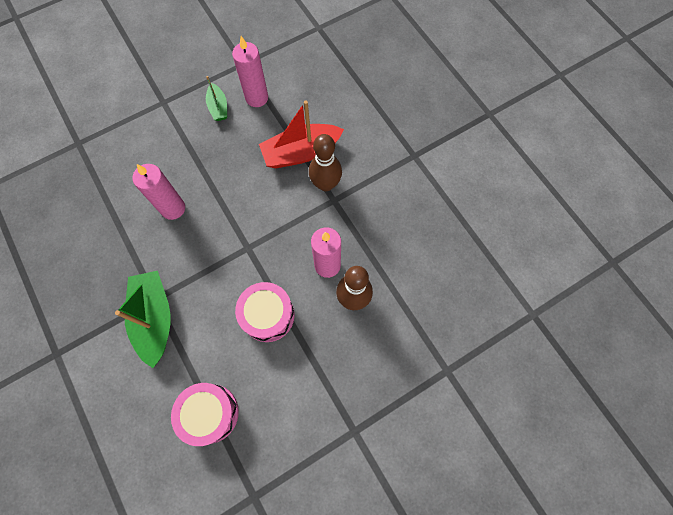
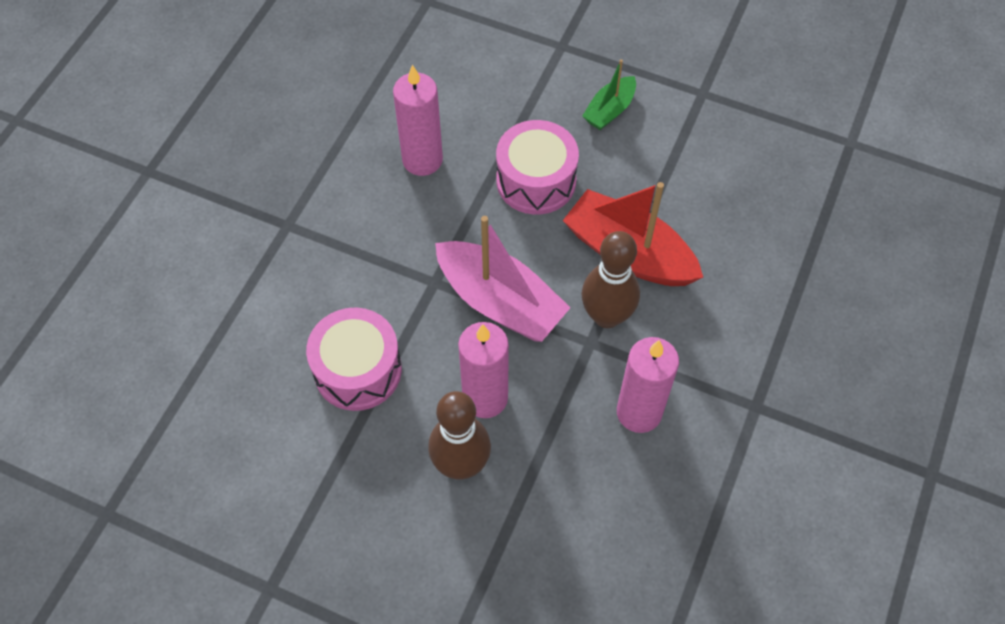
camera: 55 degrees right, 10 degrees down
(155, 318) = (262, 242): green boat -> none
(210, 413) = (182, 389): pink drum -> pink drum (536, 181)
(257, 98) = (665, 144): pink candle -> pink candle (639, 412)
(282, 225) = (500, 302): none -> pink boat

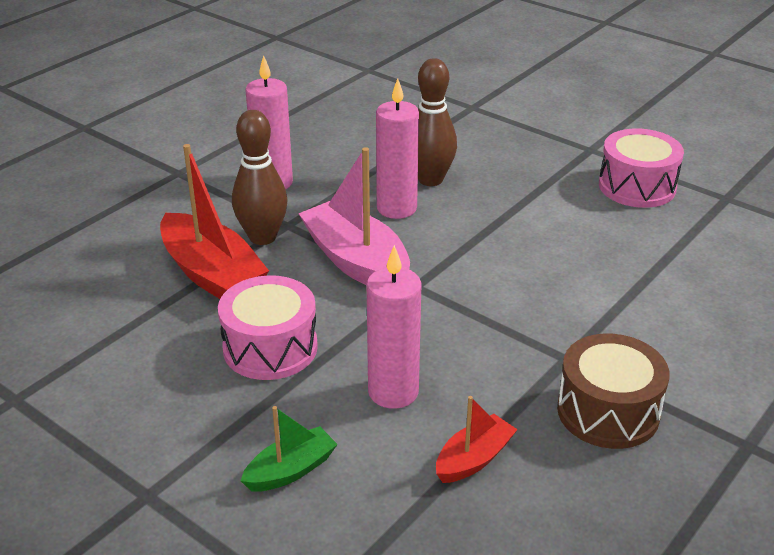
camera: 165 degrees left, 25 degrees down
(253, 178) = (608, 411): none -> brown drum
(350, 116) = (474, 459): none -> red boat
(358, 370) = (505, 240): pink drum -> pink drum (637, 186)
(609, 110) = (140, 401): green boat -> green boat (291, 470)

